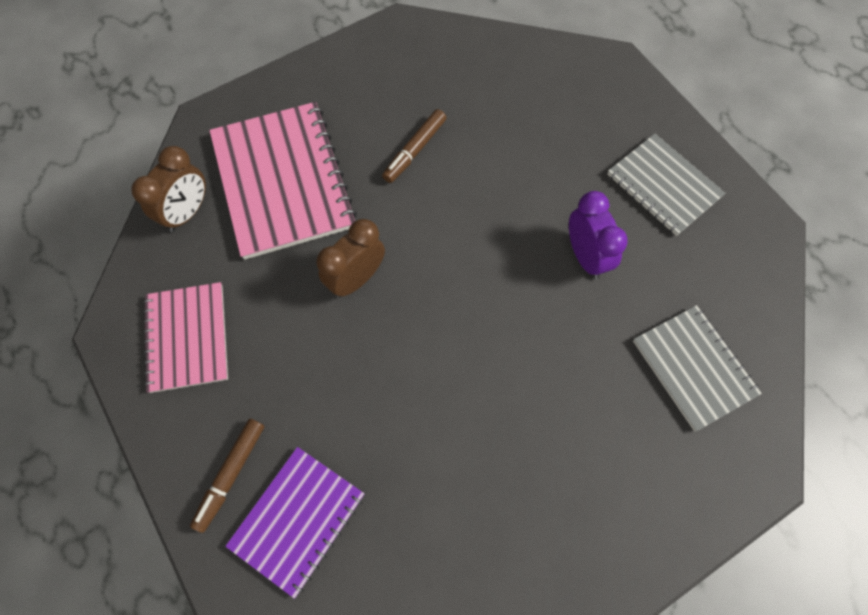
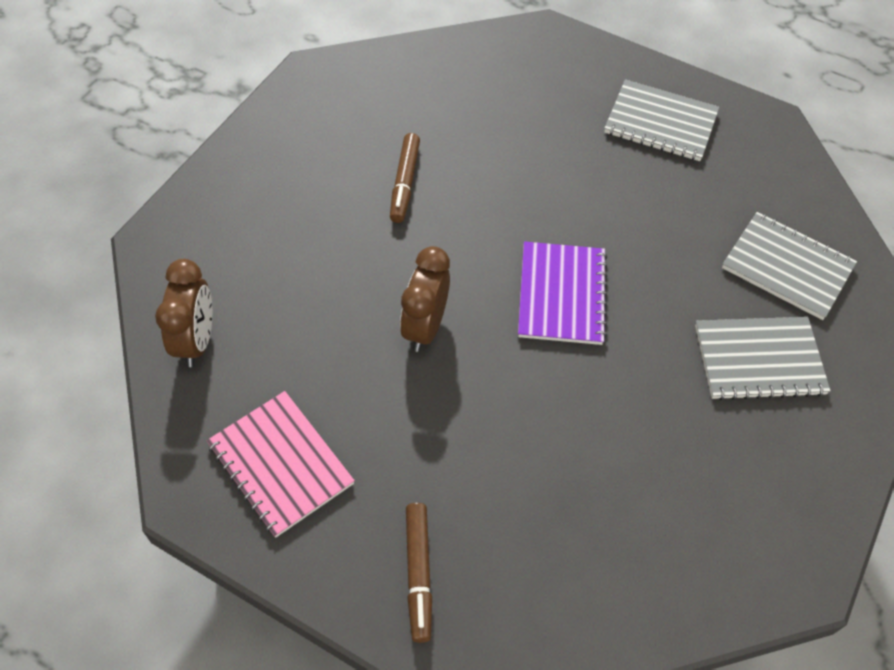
camera: 30 degrees left, 10 degrees down
(283, 181) = (284, 267): pink notebook -> none
(297, 520) = (516, 580): purple notebook -> purple notebook (561, 295)
(585, 256) = (632, 212): purple clock -> none
(612, 438) = (759, 360): none -> grey notebook

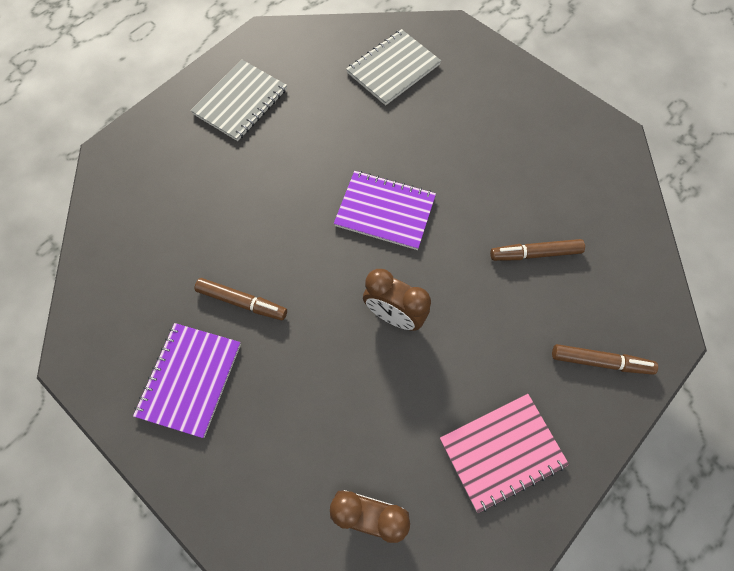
camera: 75 degrees left, 10 degrees up
(310, 160) = (190, 379): none -> purple notebook
(556, 477) = (535, 253): none -> brown marker
(759, 360) = (463, 108): grey notebook -> none

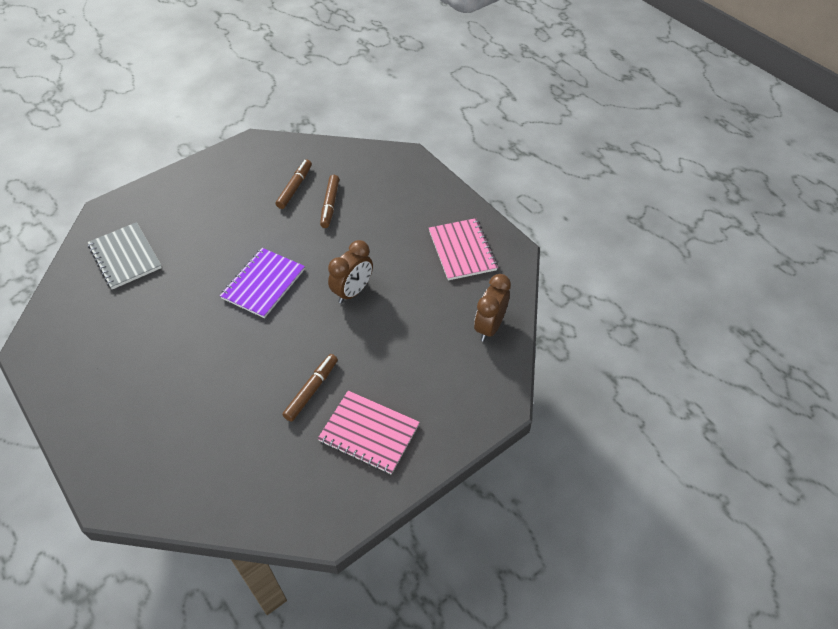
camera: 80 degrees left, 15 degrees down
(190, 379) = (369, 433): purple notebook -> pink notebook
(240, 102) = (102, 375): grey notebook -> none
(600, 361) = (415, 191): brown marker -> brown marker (295, 187)

